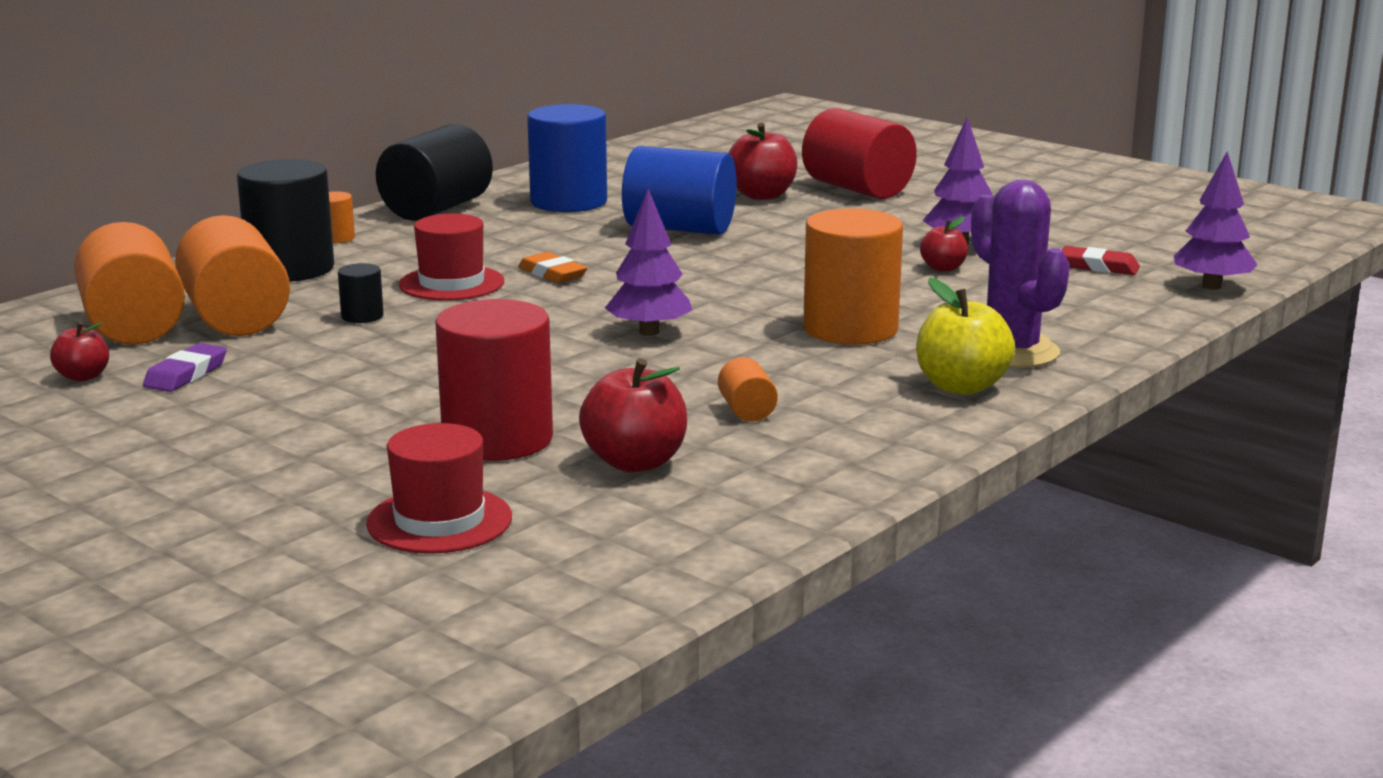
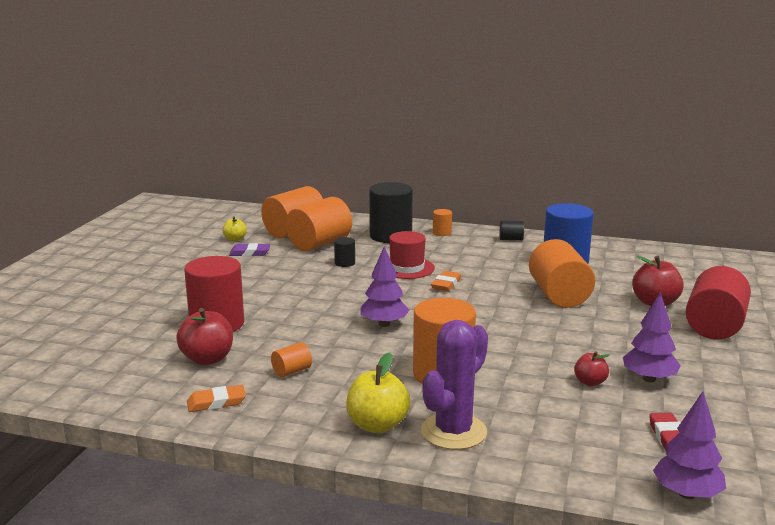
camera: 65 degrees right, 0 degrees up
(83, 376) = (235, 239): red apple -> yellow apple
(436, 209) = (511, 239): black cylinder -> black cylinder, size x0.45
(439, 521) = (122, 334): red hat -> none
(679, 229) = (559, 295): blue cylinder -> orange cylinder
(803, 473) = (216, 402): none -> orange eraser

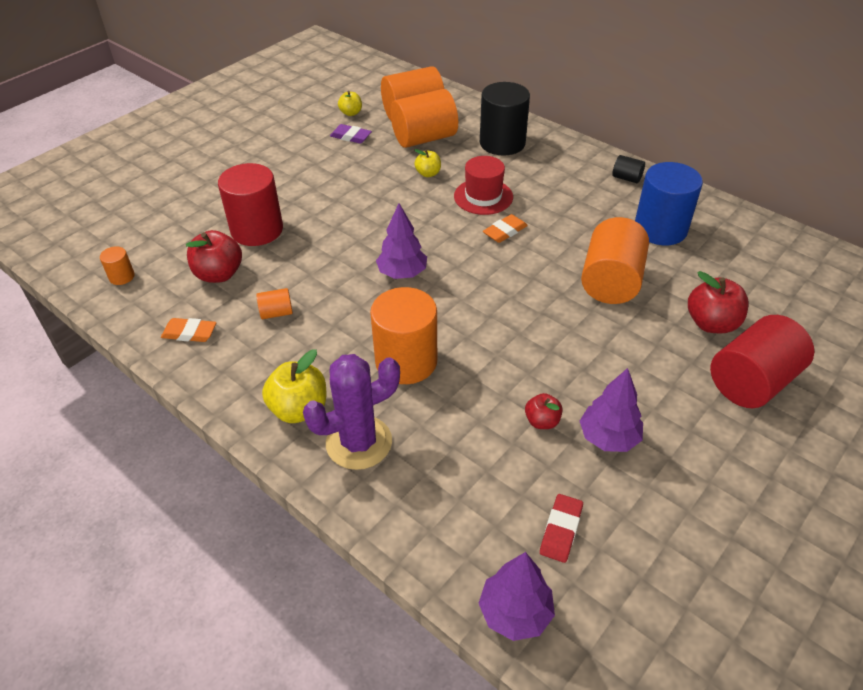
camera: 25 degrees right, 25 degrees up
(345, 263) = (428, 173): black cylinder -> yellow apple
(442, 233) = (559, 150): orange cylinder -> orange cylinder (122, 277)

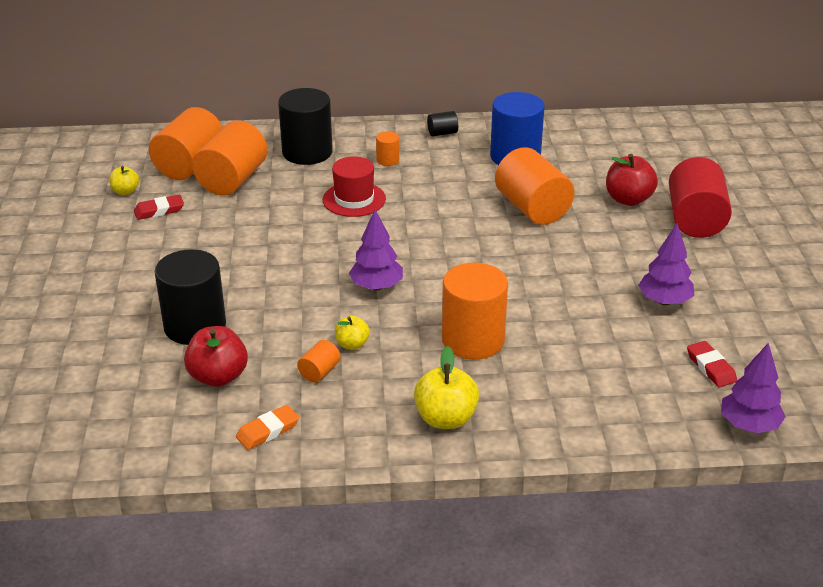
camera: 45 degrees left, 10 degrees down
(122, 277) = (123, 434): orange cylinder -> orange cylinder (387, 160)
(257, 230) = (195, 326): red cylinder -> black cylinder
(351, 136) = (159, 210): purple eraser -> red eraser
(359, 442) = (520, 408): purple cactus -> none
(428, 173) = (280, 205): yellow apple -> yellow apple (352, 344)
(505, 231) = (409, 215): orange eraser -> none
(542, 421) = (614, 317): red apple -> none

